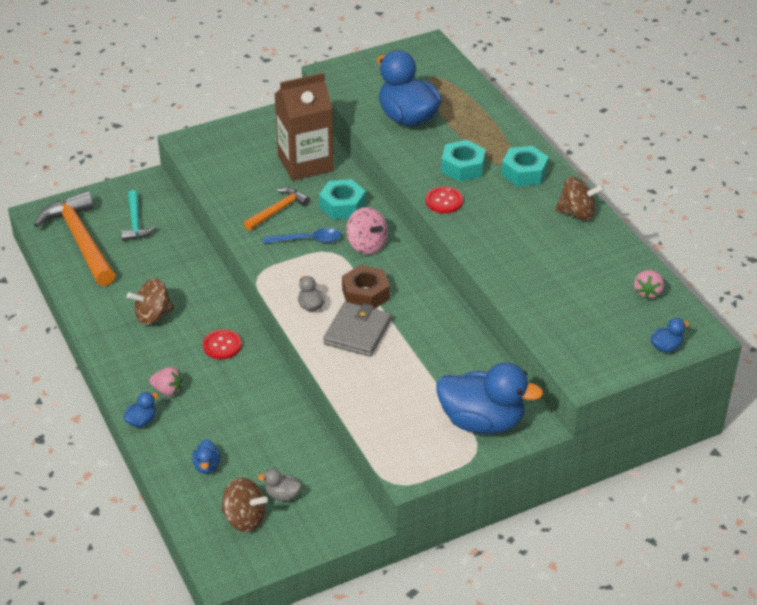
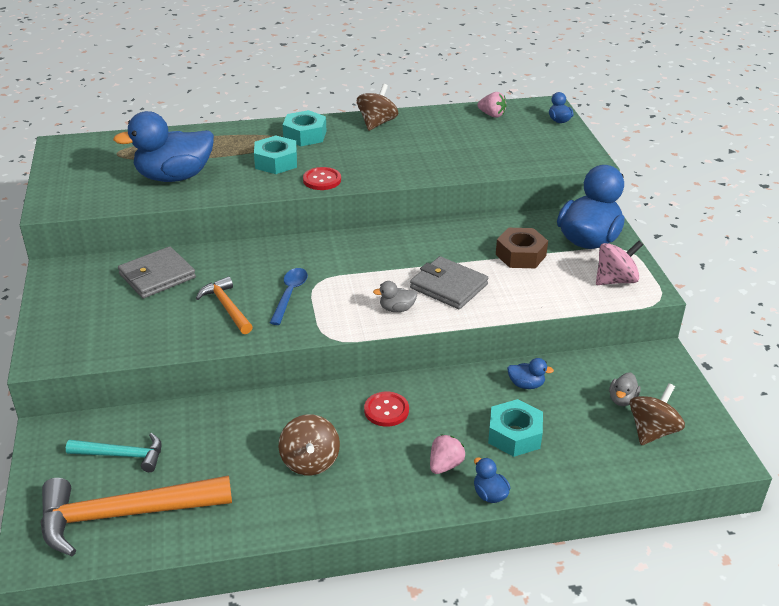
camera: 75 degrees left, 5 degrees down
(207, 466) = (572, 449): blue duck -> blue duck (526, 384)
(305, 163) = (157, 276): brown carton -> grey wallet
(342, 205) = (246, 264): turquoise nut -> turquoise nut (514, 435)
(365, 294) = (394, 272): brown nut -> brown nut (520, 255)
(366, 245) = (319, 259): pink spinning top -> pink spinning top (615, 280)

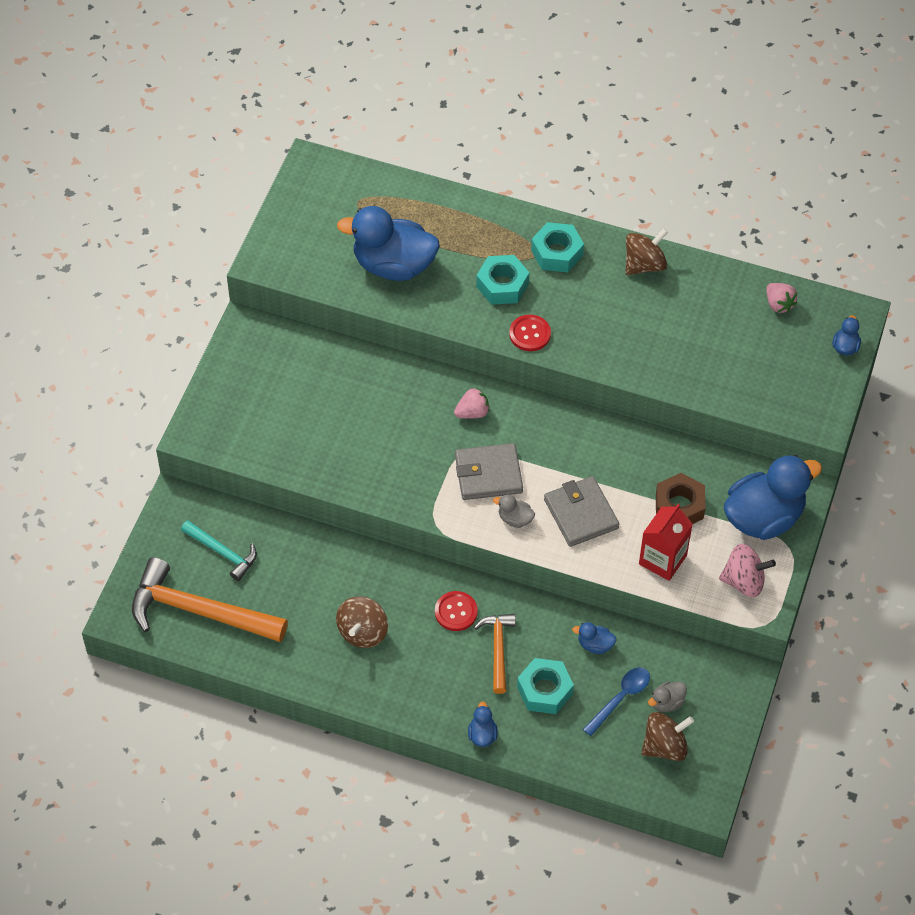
camera: 30 degrees right, 20 degrees up
(157, 276) = (329, 376): grey wallet -> grey wallet (488, 474)
(227, 307) = (369, 446): orange hammer -> orange hammer (498, 650)
(290, 294) = (432, 456): blue spoon -> blue spoon (620, 698)
(445, 465) = (466, 690): pink strawberry -> pink strawberry (472, 412)
(526, 384) = (595, 645): blue duck -> blue duck turned 150 degrees clockwise
(541, 290) = (662, 559): none -> red carton

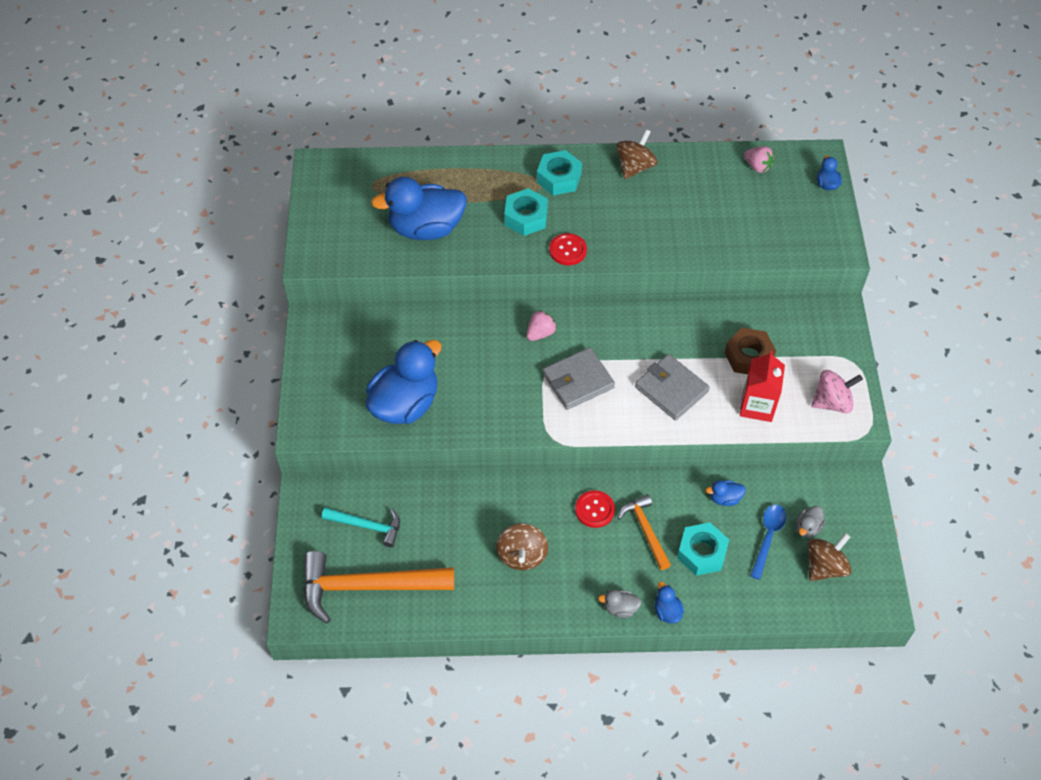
camera: 20 degrees left, 0 degrees up
(515, 519) = (618, 412): grey duck -> grey duck (620, 608)
(763, 517) = (821, 344): blue duck -> blue duck (405, 404)

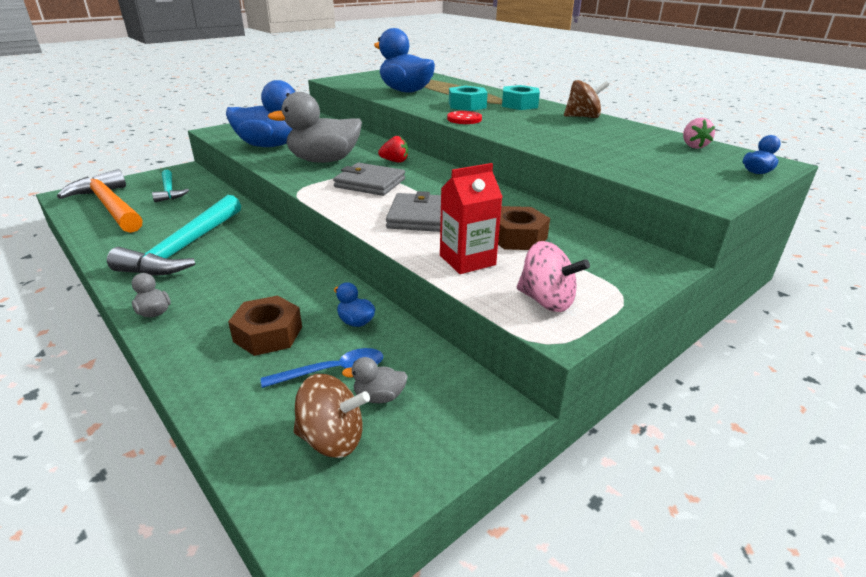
camera: 50 degrees right, 25 degrees down
(492, 383) = (324, 161): none -> grey duck
(522, 555) = (185, 248): brown spinning top -> turquoise hammer
(540, 333) = (395, 161): pink strawberry -> red strawberry
(594, 510) = (267, 261): red button -> none
(645, 530) = (267, 293): orange hammer -> none
(667, 611) = (167, 341): blue duck -> none
(701, 553) = (268, 334): turquoise nut -> brown nut

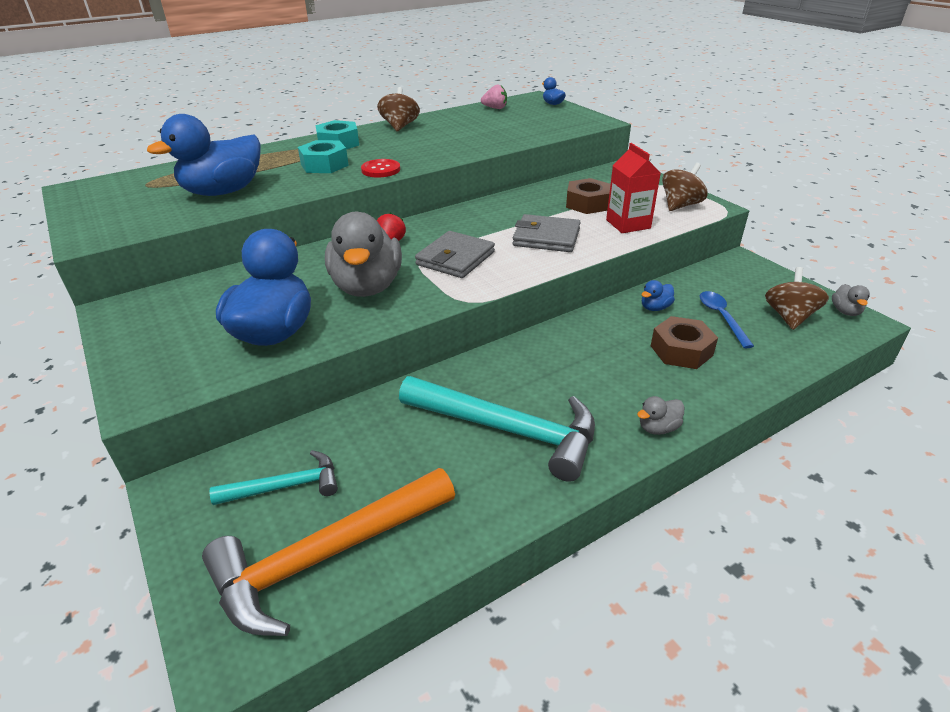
camera: 80 degrees left, 5 degrees up
(379, 397) = (743, 299): grey duck -> grey duck (845, 311)
(546, 301) = (680, 205): pink spinning top -> brown spinning top

